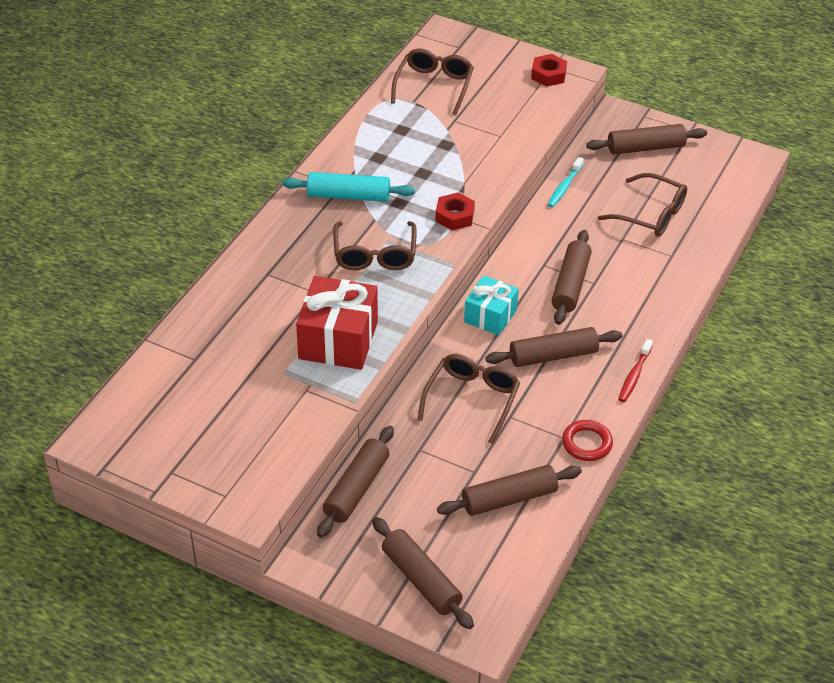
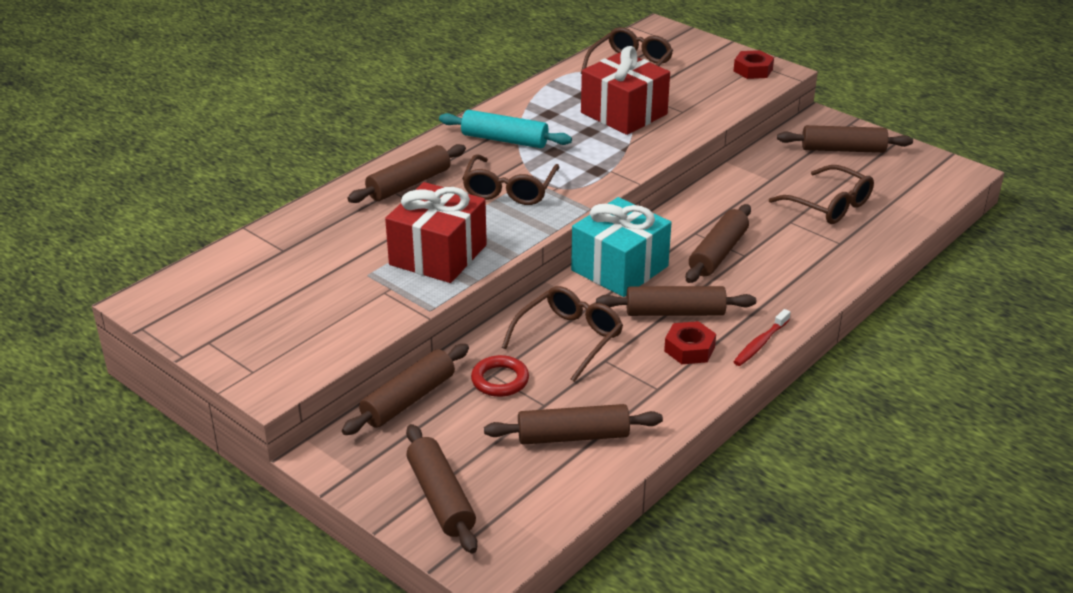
camera: 15 degrees right, 10 degrees down
(280, 263) = (409, 184): none -> brown rolling pin
(447, 146) = (624, 113): none -> red gift
(454, 216) = (607, 169): red nut -> red nut (689, 349)
(490, 316) = (619, 268): turquoise gift -> turquoise gift, size x1.58
(564, 187) = (742, 171): turquoise toothbrush -> none
(587, 443) = (682, 398): red ring -> red ring (500, 380)

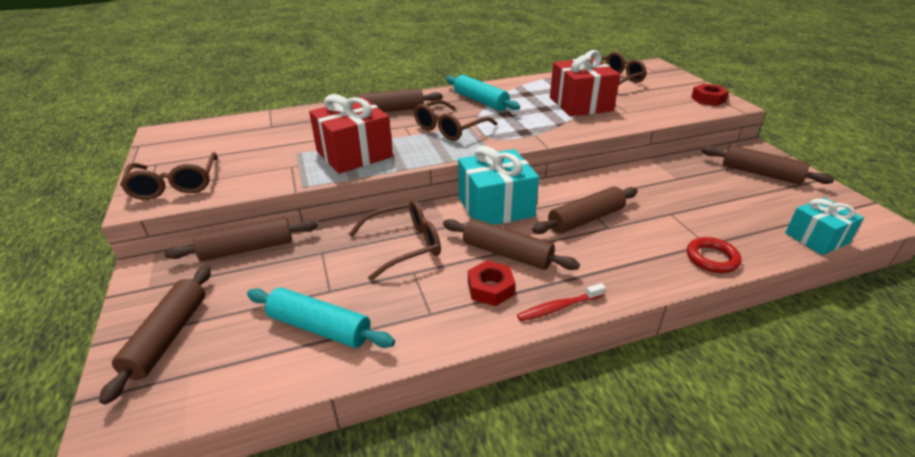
camera: 30 degrees right, 0 degrees up
(500, 380) = (321, 258): red ring -> red ring (712, 258)
(573, 436) = (319, 327): brown rolling pin -> turquoise rolling pin
(829, 205) = (717, 211): brown glasses -> brown glasses (175, 185)
(923, 207) = (816, 238): none -> turquoise gift

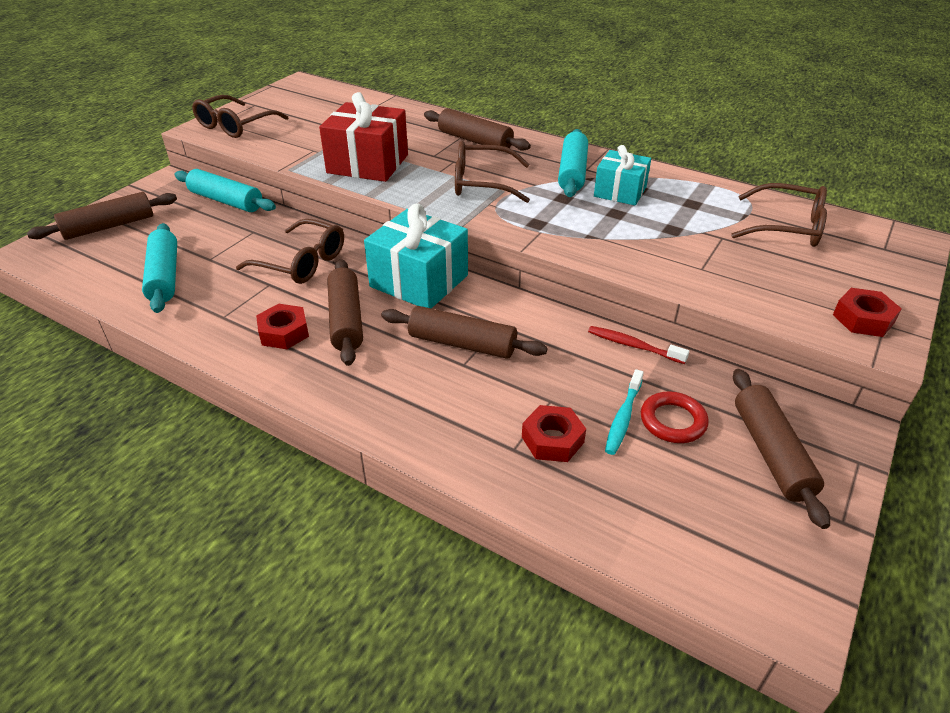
camera: 50 degrees right, 5 degrees up
(247, 249) = (226, 201): brown rolling pin -> turquoise rolling pin
(559, 307) = (292, 381): red toothbrush -> red toothbrush (633, 346)
(580, 104) = (669, 230): red gift -> none
(704, 198) = (623, 418): none -> turquoise toothbrush
(708, 228) = (552, 440): none -> red nut
(712, 258) = (485, 461): red ring -> red ring (673, 421)
(816, 238) = (646, 549): turquoise gift -> turquoise gift (620, 192)

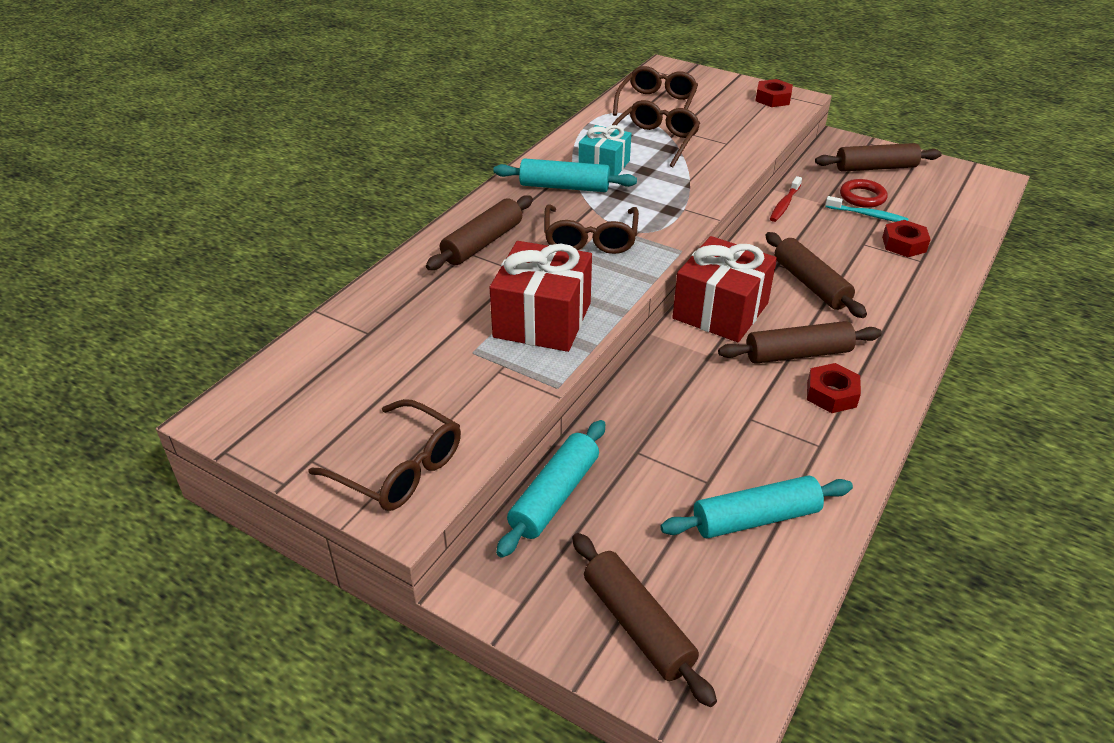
camera: 90 degrees left, 0 degrees up
(302, 262) = (702, 397): brown glasses -> brown glasses (655, 141)
(419, 281) = (720, 311): turquoise gift -> red gift
(462, 344) = (810, 284): brown rolling pin -> brown rolling pin turned 45 degrees counterclockwise

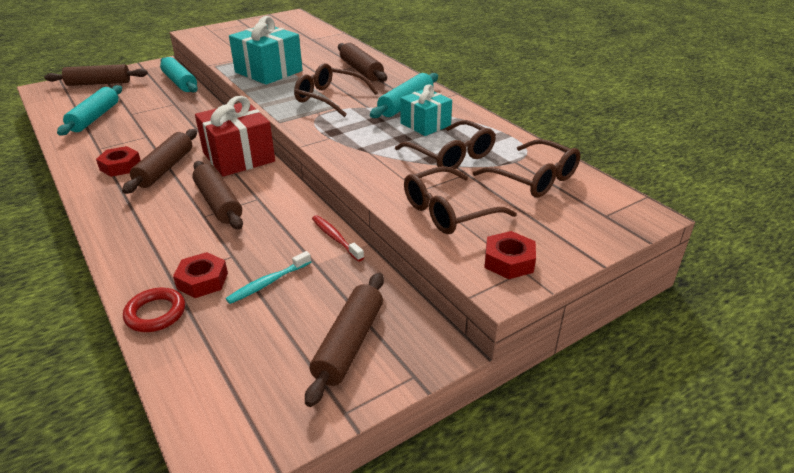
camera: 115 degrees right, 5 degrees down
(399, 468) = (216, 34): brown glasses -> brown glasses (448, 211)
(542, 320) = (268, 71): red gift -> turquoise gift
(810, 284) = (218, 203): brown rolling pin -> brown rolling pin turned 60 degrees clockwise
(862, 197) = (301, 297): red ring -> red ring (155, 313)

